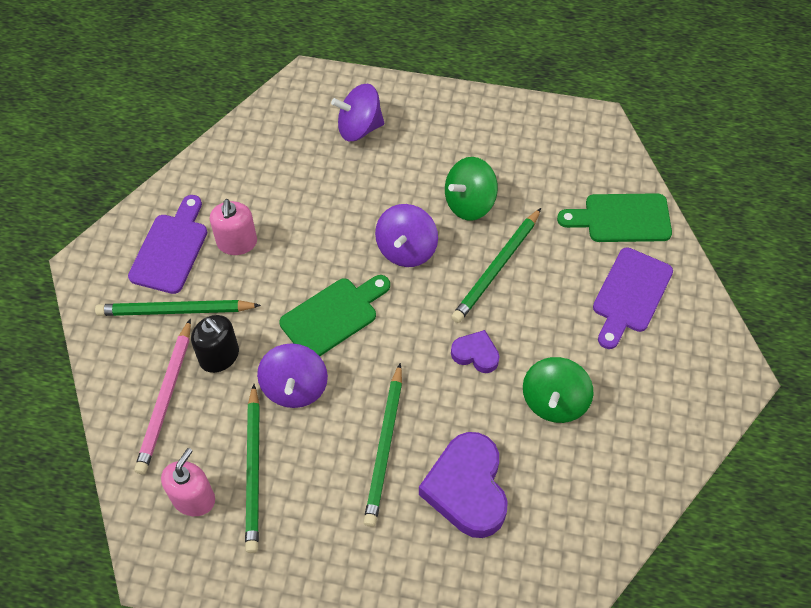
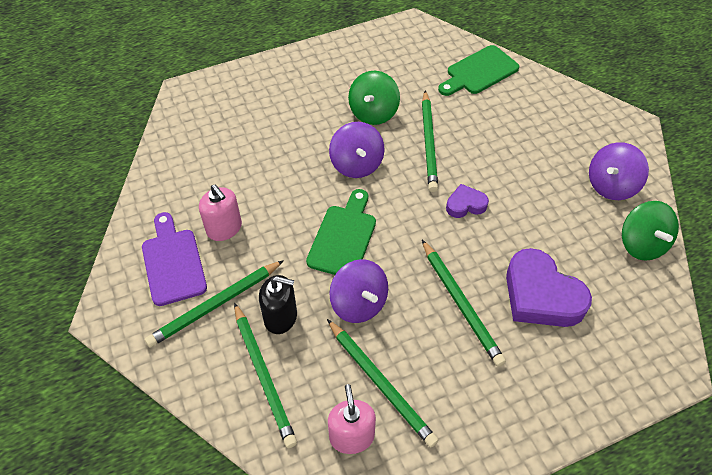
camera: 35 degrees left, 5 degrees down
(166, 398) = (263, 375): pink pencil -> green pencil
(359, 127) = (252, 104): purple spinning top -> purple spinning top (611, 185)
(554, 401) = (542, 204): green spinning top -> green spinning top (641, 244)
(630, 295) = (527, 113): purple cutting board -> none

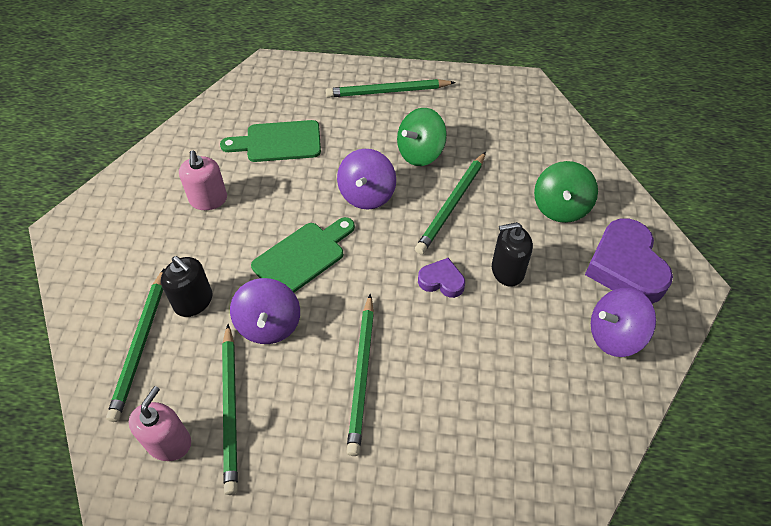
camera: 30 degrees right, 0 degrees up
(173, 262) = (145, 209): purple cutting board -> none
(215, 305) = (150, 263): green pencil -> green pencil (388, 91)
(479, 72) = (558, 157): green cutting board -> green cutting board (278, 142)
(506, 174) = (507, 270): none -> black soap dispenser
(541, 295) = (448, 409): purple heart -> purple heart (625, 267)
(641, 244) = (601, 413): green spinning top -> green spinning top (560, 207)

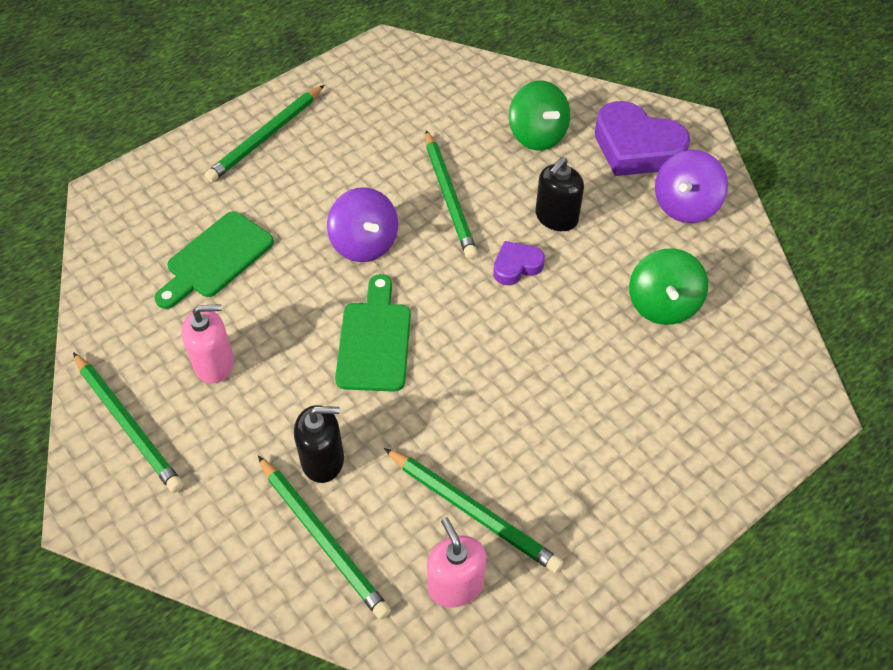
camera: 45 degrees left, 0 degrees up
(208, 199) = (214, 363): pink soap dispenser -> pink soap dispenser turned 45 degrees counterclockwise
(269, 324) = (418, 419): purple spinning top -> none
(361, 374) = (543, 390): green pencil -> green pencil (127, 424)
(420, 153) = (367, 172): green spinning top -> green spinning top (662, 304)

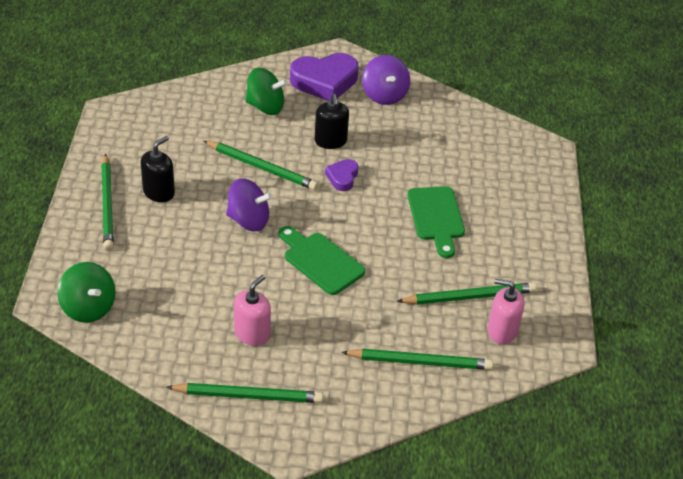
camera: 50 degrees left, 10 degrees down
(216, 259) = (175, 285): green cutting board -> green cutting board (436, 217)
(323, 460) = (372, 331): black soap dispenser -> black soap dispenser (159, 192)
(662, 304) = (433, 148): green spinning top -> green spinning top (88, 308)

